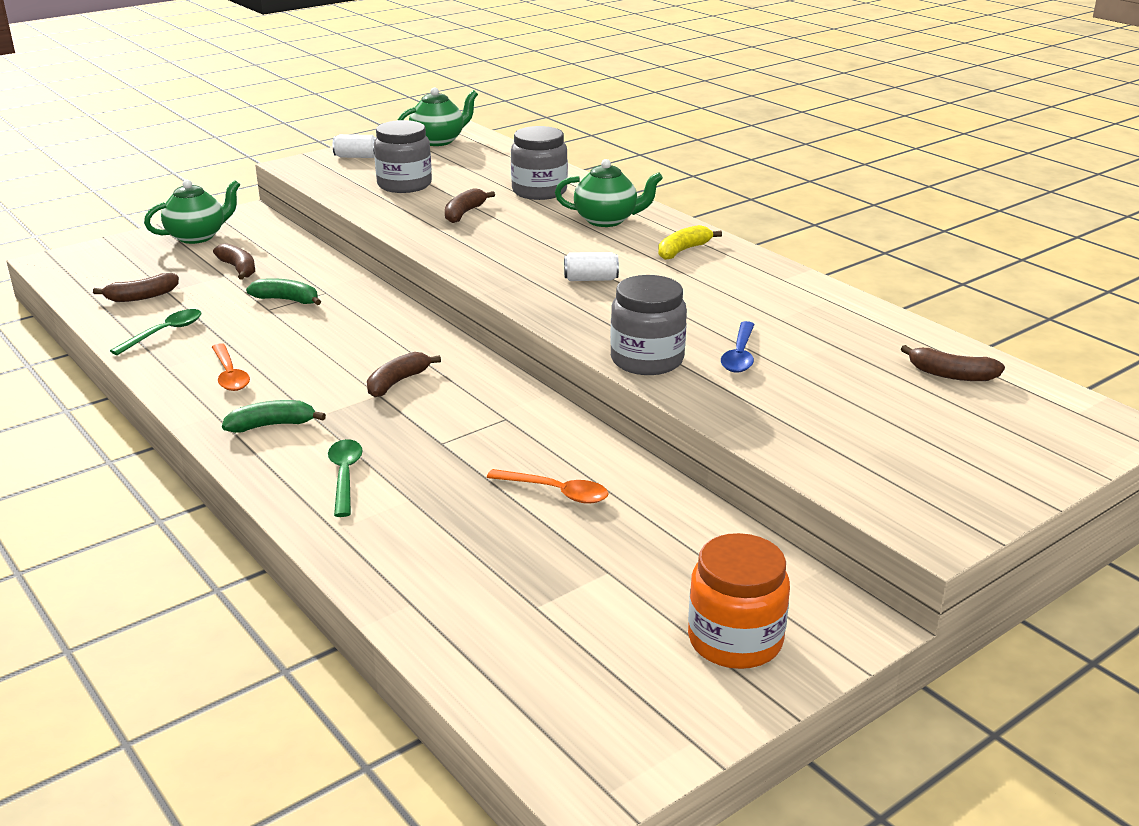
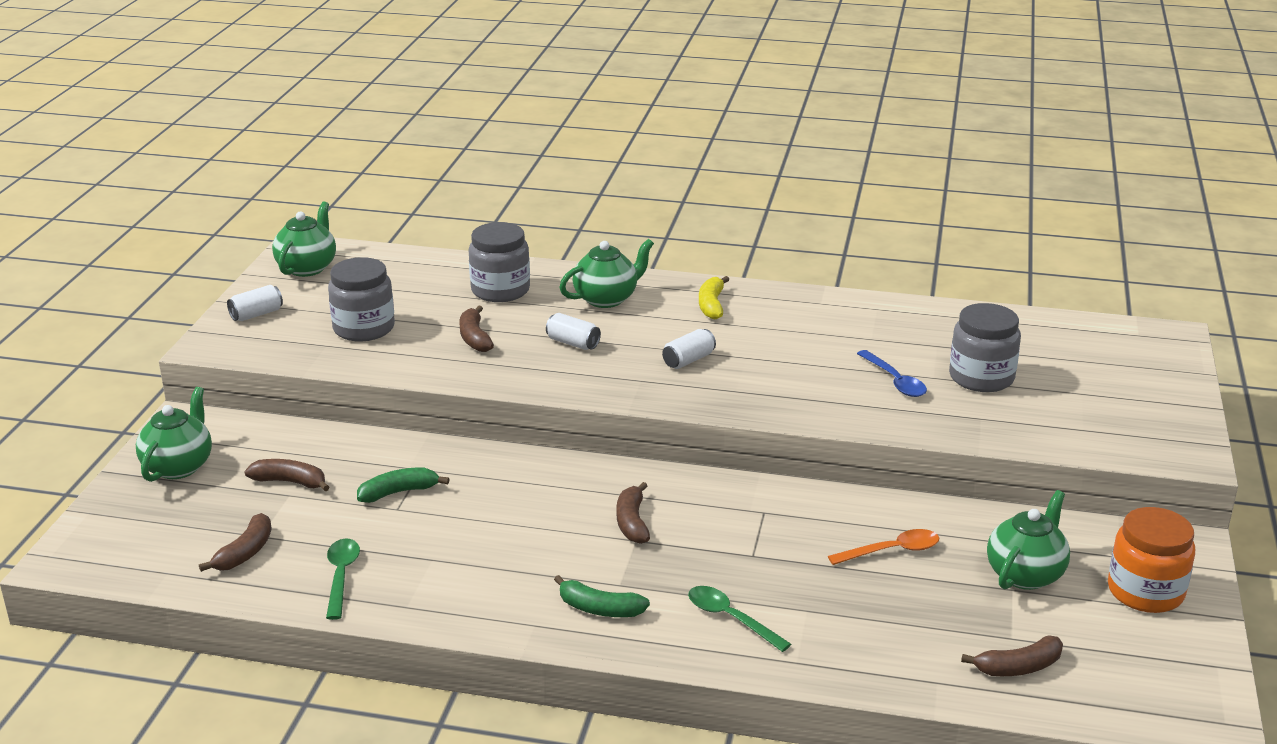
camera: 40 degrees left, 0 degrees up
(230, 375) = (480, 585): orange spoon -> none
(272, 425) = (599, 609): green banana -> green banana turned 105 degrees counterclockwise
(526, 239) = (573, 343): none -> white can
(642, 566) = (1025, 574): none -> green teapot
(647, 360) = (843, 413): grey jar -> grey jar (981, 378)
(951, 375) = (1036, 338): brown banana -> brown banana (1018, 667)

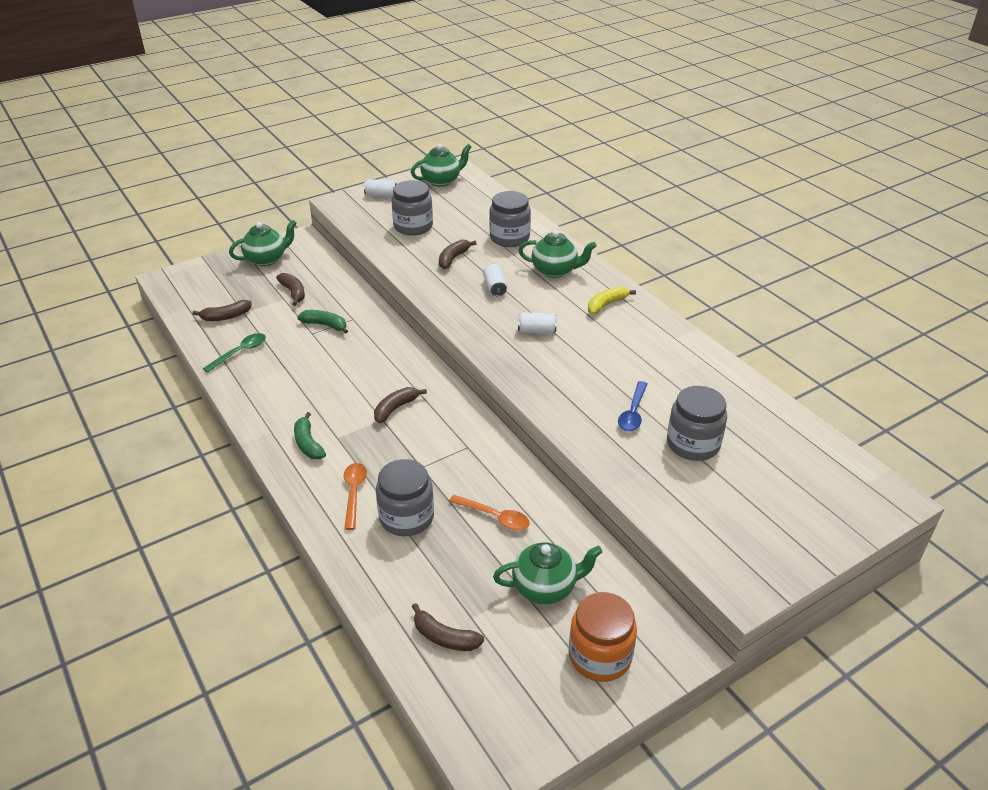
camera: 45 degrees right, 10 degrees up
(730, 618) = (354, 493): green spoon -> orange spoon
(818, 604) = (406, 517): none -> grey jar

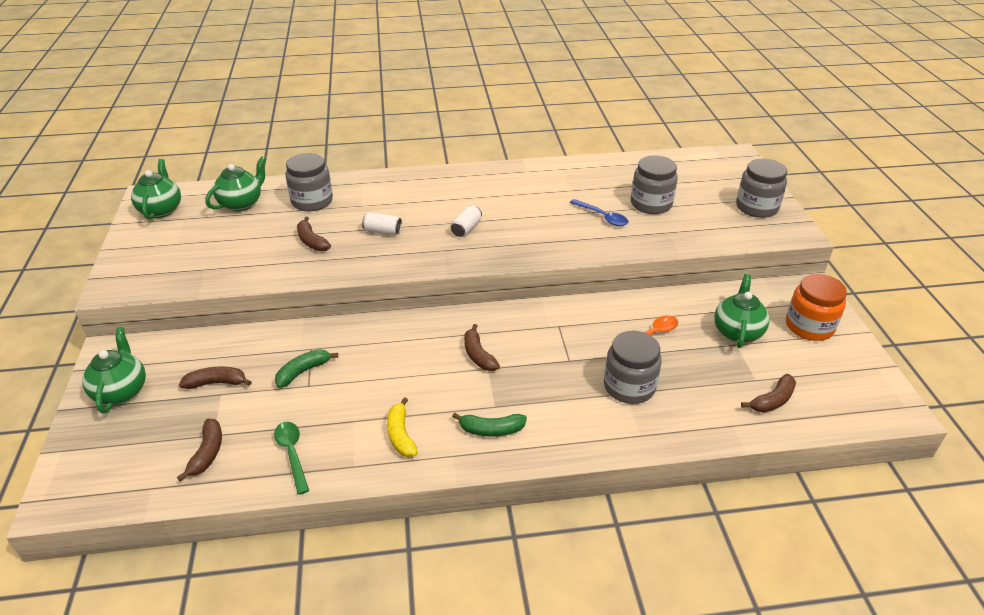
camera: 65 degrees left, 0 degrees up
(354, 493) = (581, 413): orange spoon -> none
(381, 195) = (138, 255): white can -> none
(413, 226) = (226, 250): grey jar -> grey jar (756, 207)
(555, 271) = (388, 194): green teapot -> green teapot (242, 203)
(606, 305) = (459, 185): yellow banana -> yellow banana (401, 435)

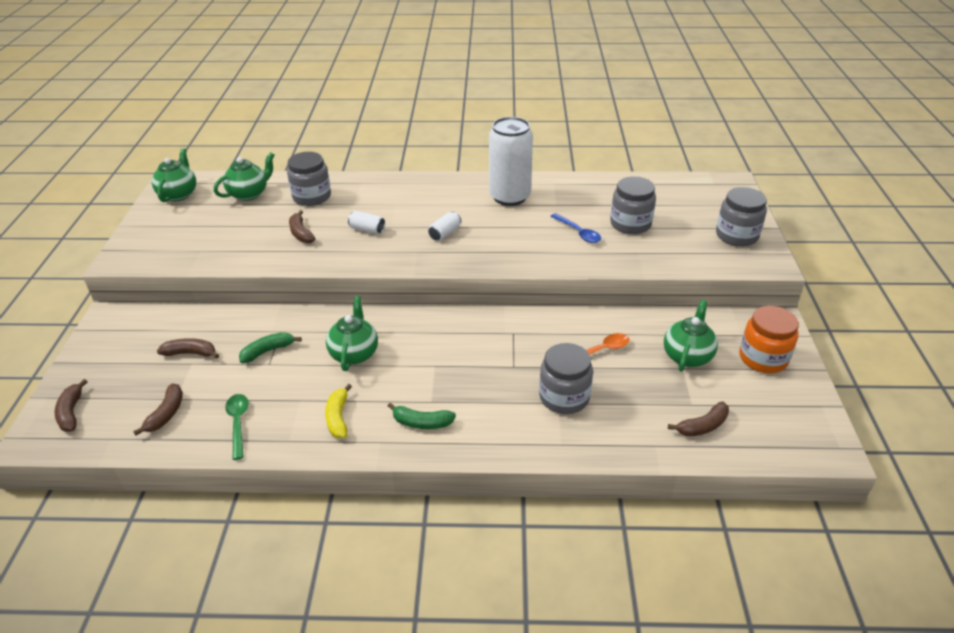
camera: 10 degrees right, 0 degrees up
(121, 391) = (109, 351): green teapot -> green teapot (354, 353)
(478, 355) = (429, 352): brown banana -> brown banana (71, 412)
(522, 185) = (509, 197): none -> white can

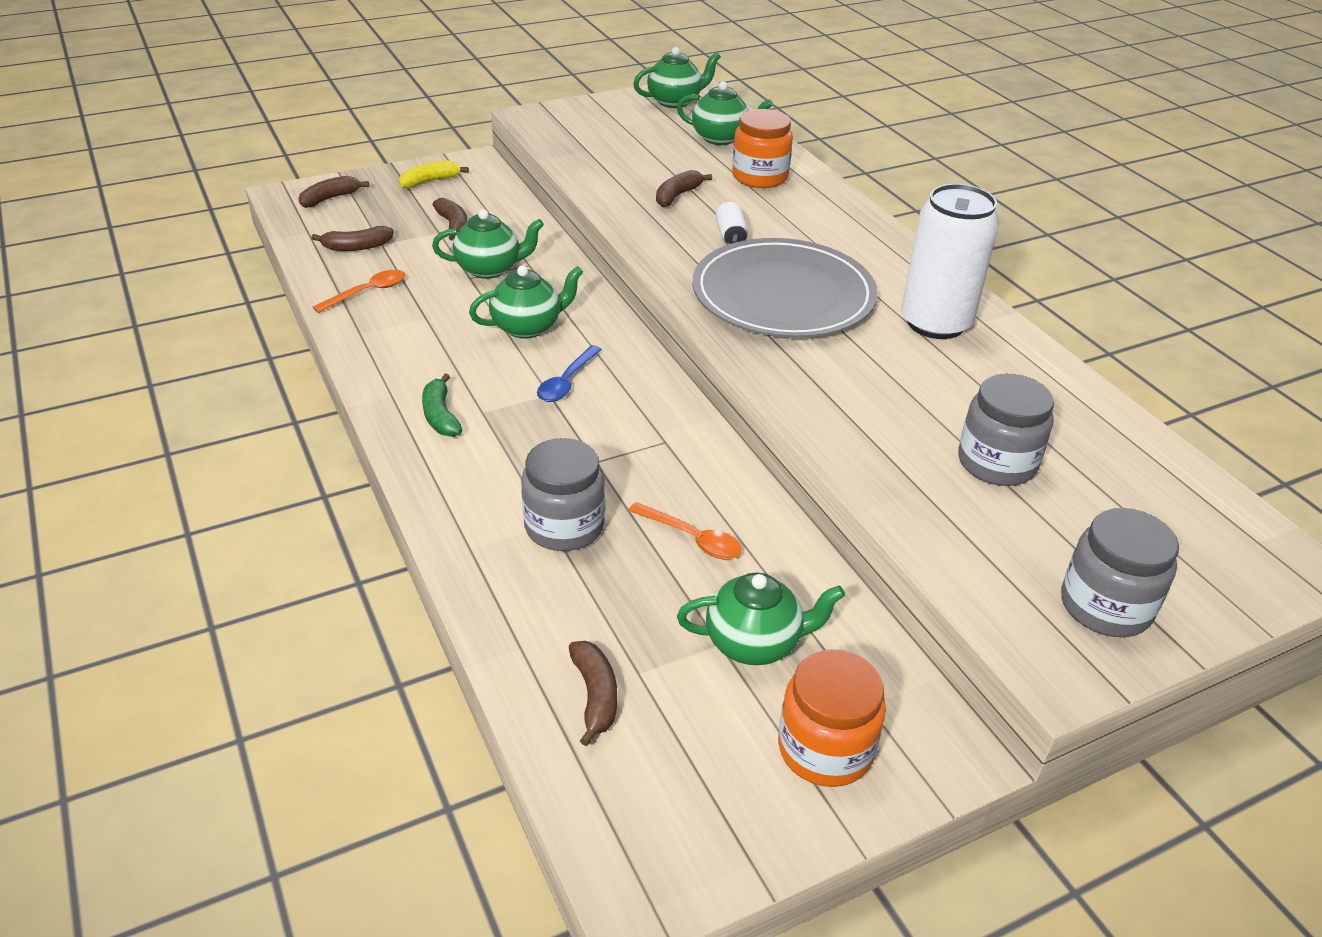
camera: 60 degrees right, 0 degrees up
(238, 423) = (367, 292): green spoon -> orange spoon
(268, 351) = (490, 269): green banana -> green teapot
(312, 197) = (759, 177): grey jar -> orange jar
(338, 417) = (413, 352): yellow banana -> yellow banana (430, 181)
(445, 233) = (783, 295): white can -> grey plate
(578, 233) = (911, 413): blue spoon -> blue spoon (567, 382)
(702, 426) = (595, 696): brown banana -> brown banana turned 135 degrees counterclockwise

